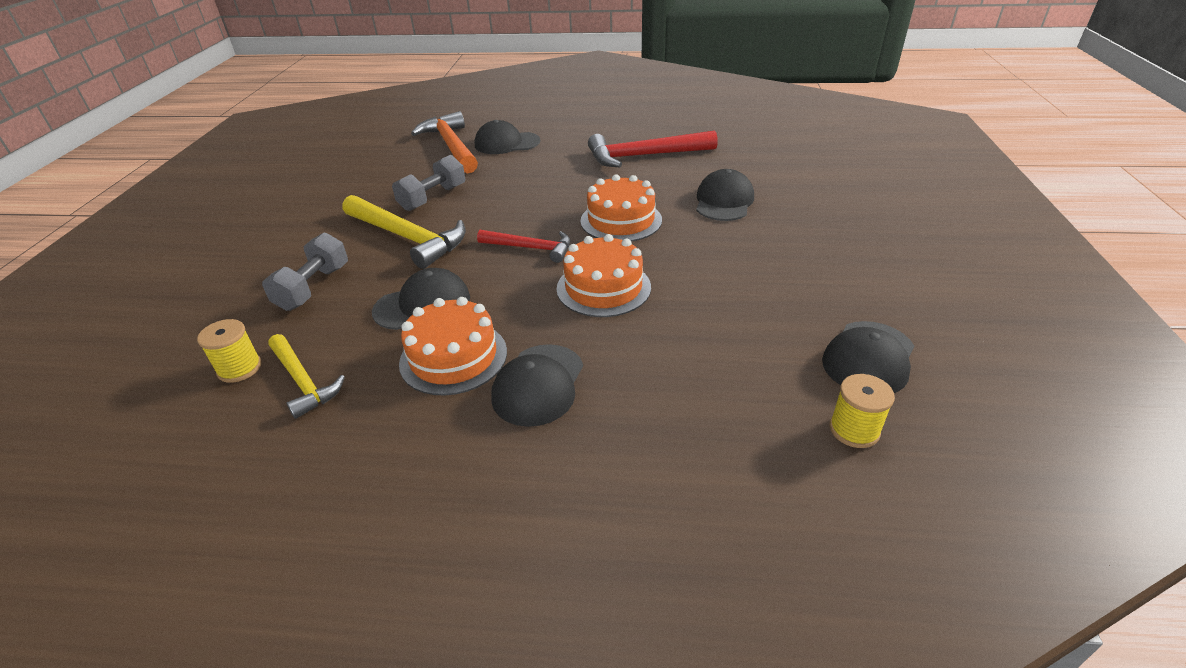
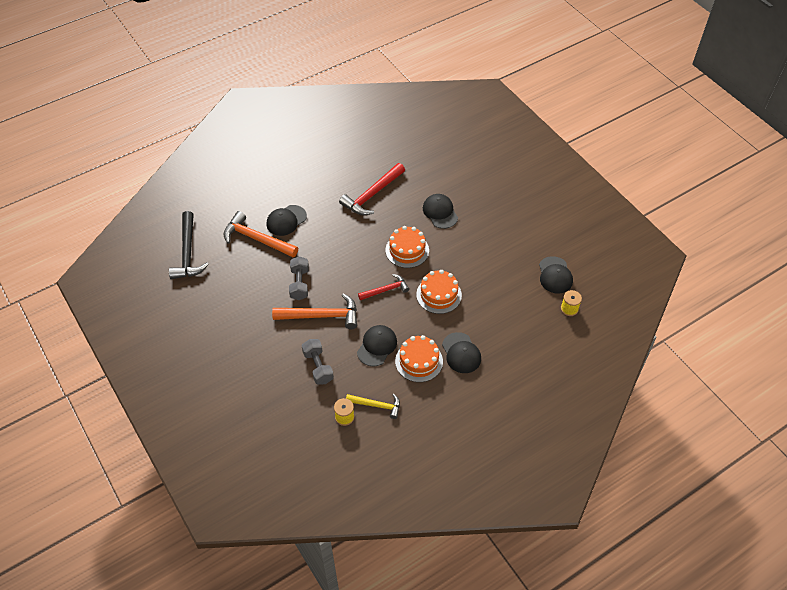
camera: 40 degrees left, 15 degrees up
(368, 133) = (188, 253): none -> black hammer
(407, 238) = (322, 316): yellow hammer -> orange hammer

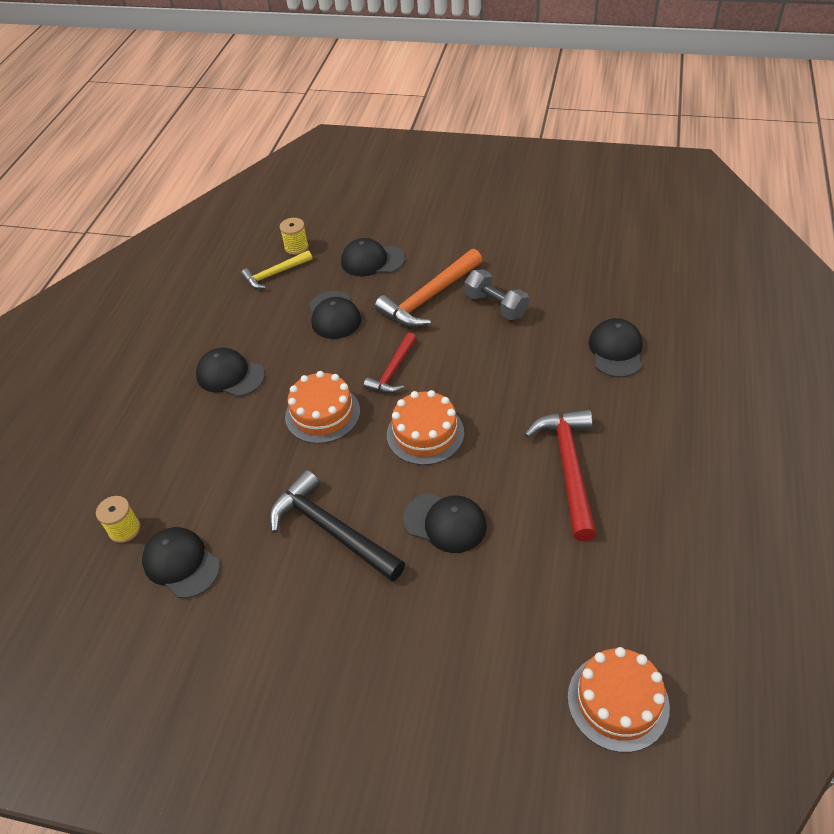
camera: 140 degrees right, 5 degrees down
(188, 253) = (652, 245): black hammer -> black hammer (331, 530)
(257, 239) = (612, 308): orange hammer -> none
(318, 367) = (372, 260): grey dumbbell -> black cap
(419, 361) = (272, 335): orange cake -> orange cake (618, 701)

